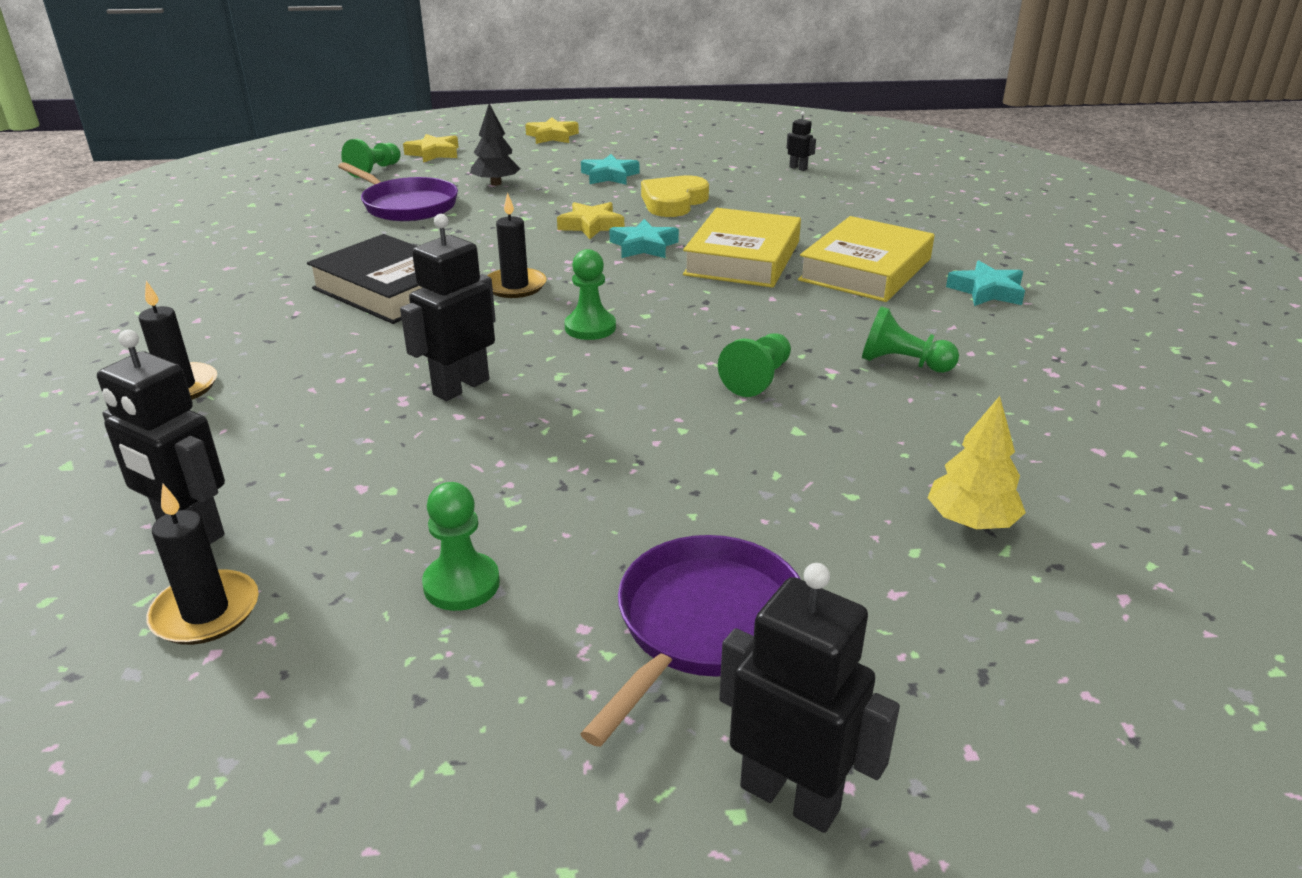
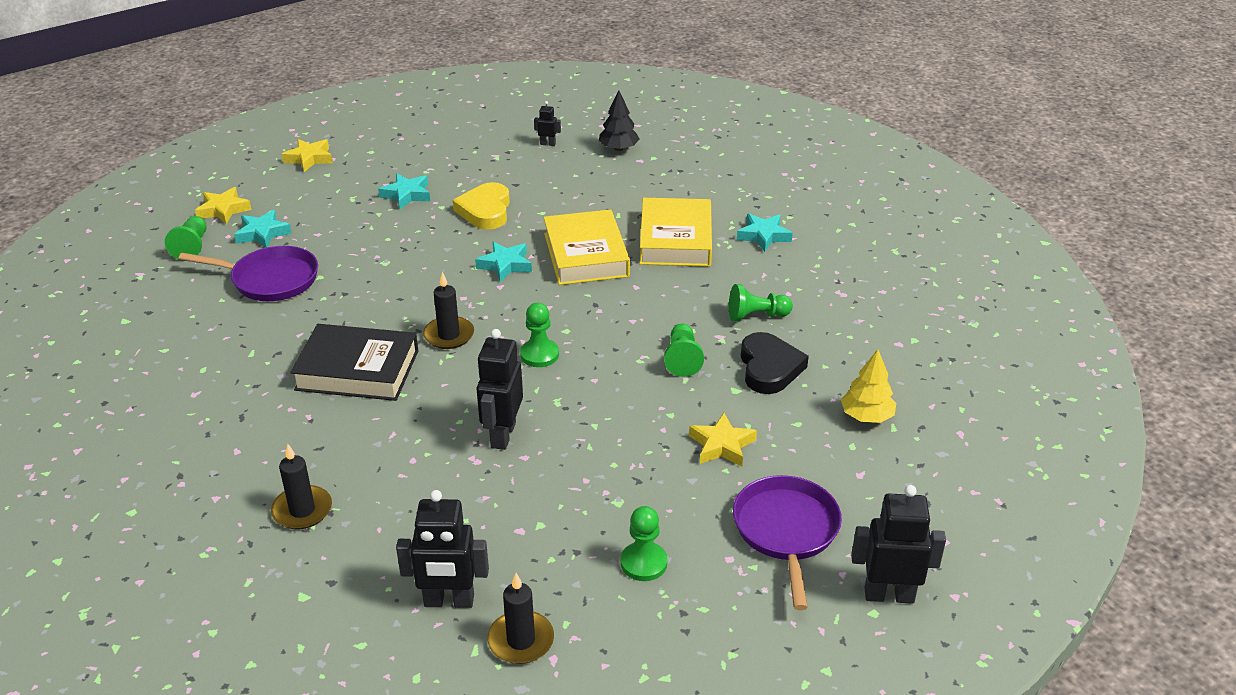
camera: 30 degrees left, 5 degrees up
(444, 174) = (262, 233): none -> turquoise star
(496, 183) = (320, 231): black tree -> black tree (618, 148)
(591, 226) = (446, 256): yellow star -> yellow star (722, 445)
(869, 421) = (769, 368): none -> black heart

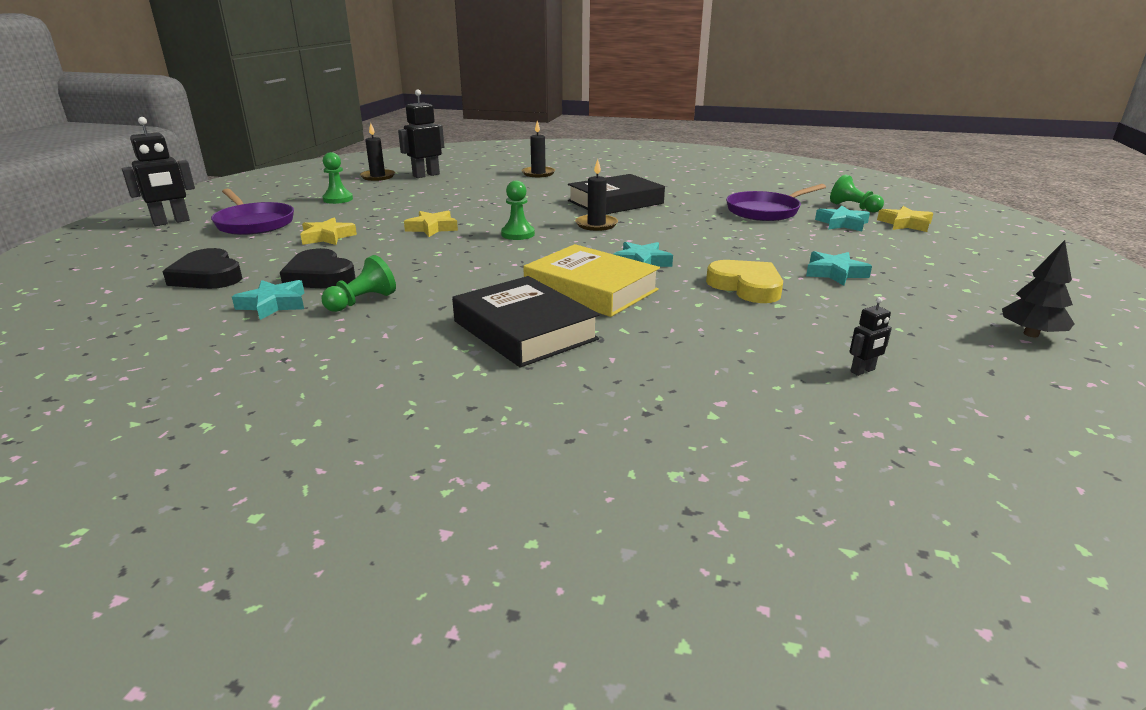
camera: 140 degrees right, 10 degrees down
(309, 158) = (980, 266): yellow star -> yellow star (432, 228)
(502, 435) = (482, 207): black robot -> none
(618, 148) = (778, 406): black tree -> black tree (1031, 334)
(675, 240) = (524, 330): yellow book -> black book
(682, 359) = (404, 260): green pawn -> none
(763, 236) = (423, 372): turquoise star -> turquoise star (273, 304)
(866, 416) = (208, 276): yellow tree -> black heart

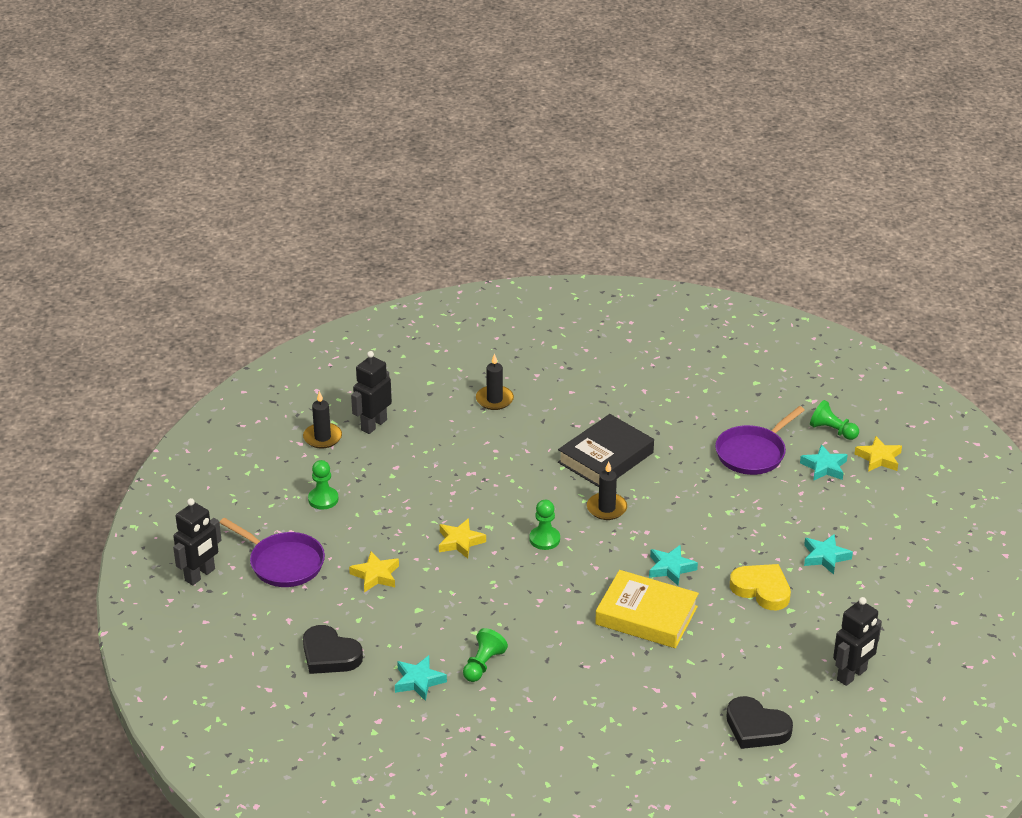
camera: 15 degrees left, 10 degrees up
(320, 276) = (422, 638): black heart -> black heart (756, 728)
(524, 330) = (622, 675): black book -> none
(862, 371) = (852, 675): black robot -> black robot, size x2.05
(1031, 334) = (958, 614): black tree -> none

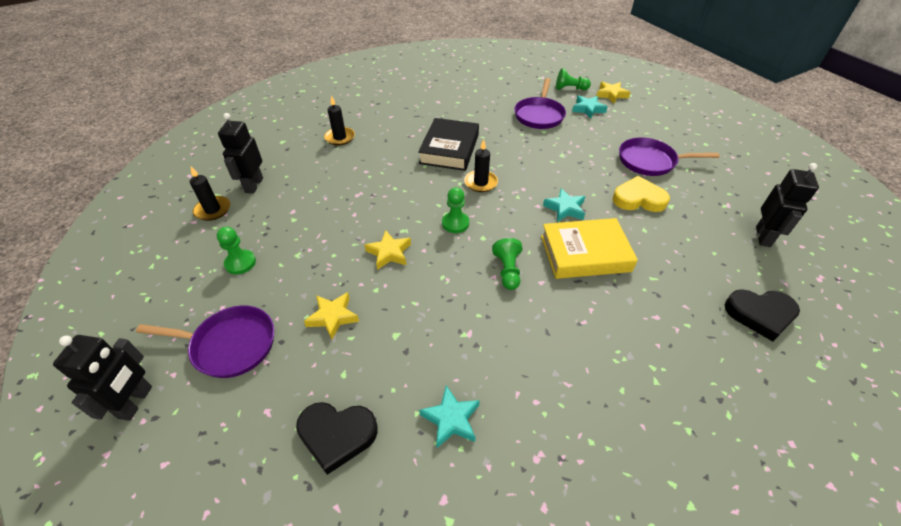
camera: 30 degrees left, 10 degrees up
(483, 665) = (497, 366): green pawn -> green pawn (507, 271)
(825, 557) = (650, 161): turquoise star -> purple pan

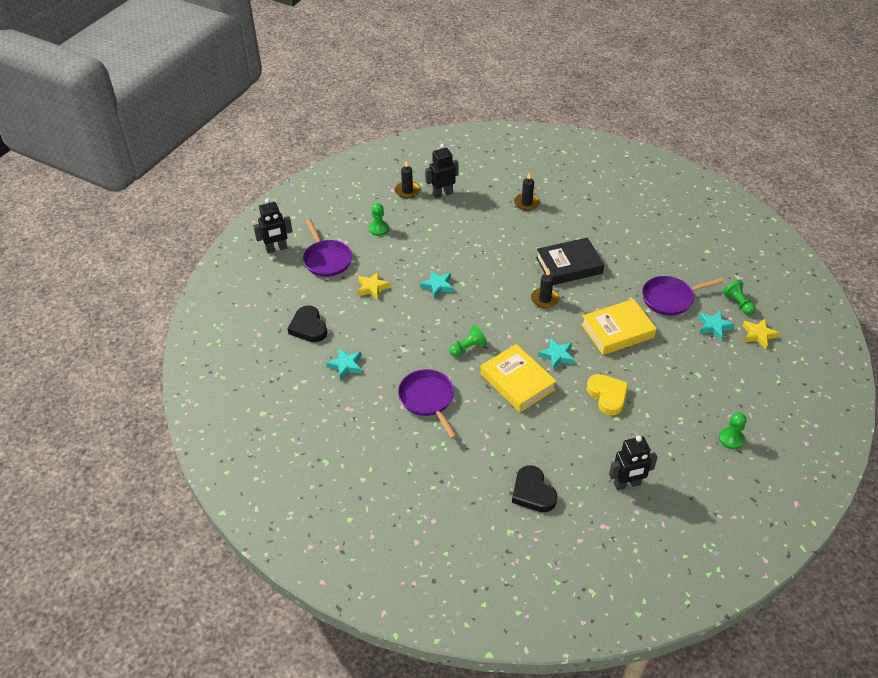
camera: 60 degrees right, 0 degrees up
(389, 253) = (437, 286): yellow star -> turquoise star
(455, 223) = (490, 304): green pawn -> green pawn (731, 439)
(557, 158) = (617, 331): none -> yellow book
(650, 161) = (669, 390): purple pan -> purple pan (428, 399)

